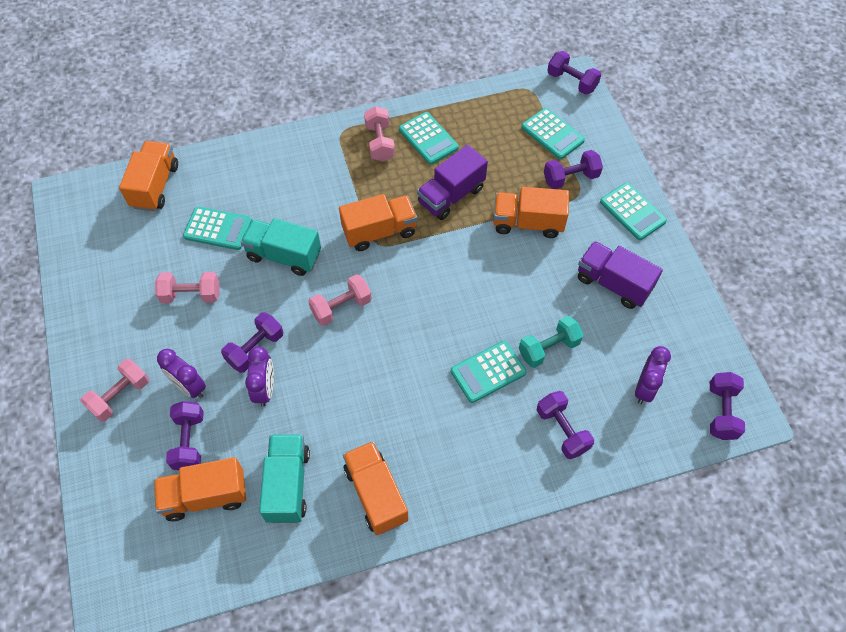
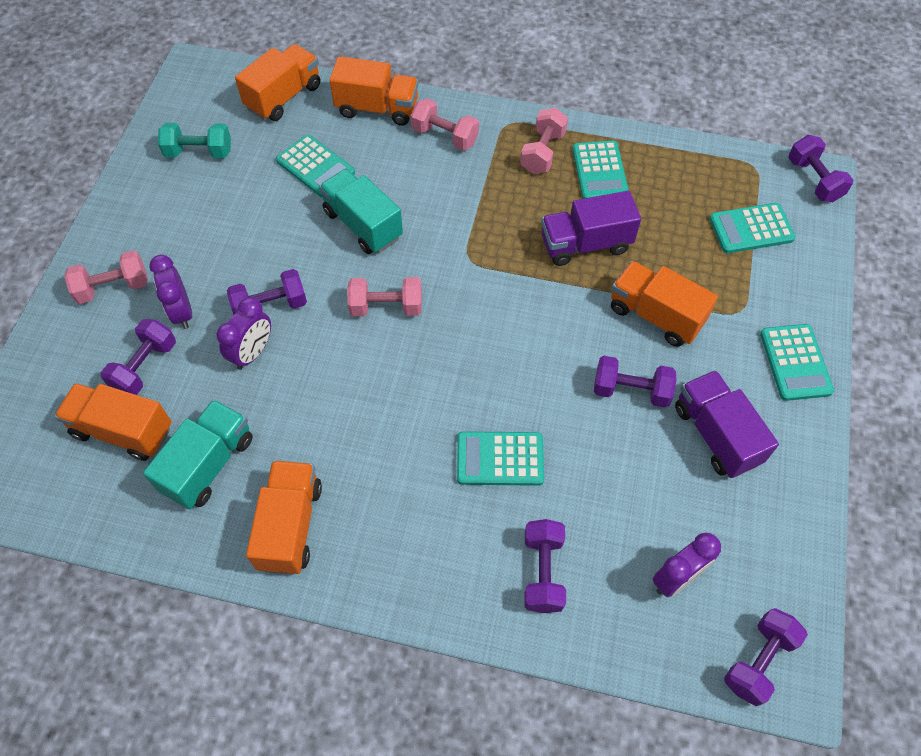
camera: 30 degrees right, 0 degrees up
(191, 295) = (245, 220): pink dumbbell -> pink dumbbell (445, 136)
(379, 231) = (480, 246): orange truck -> orange truck (377, 108)
(548, 348) = (588, 469): turquoise dumbbell -> turquoise dumbbell (199, 152)
(552, 134) = (751, 229): turquoise calculator -> turquoise calculator turned 90 degrees clockwise
(570, 178) = (741, 288): purple dumbbell -> purple dumbbell (631, 390)

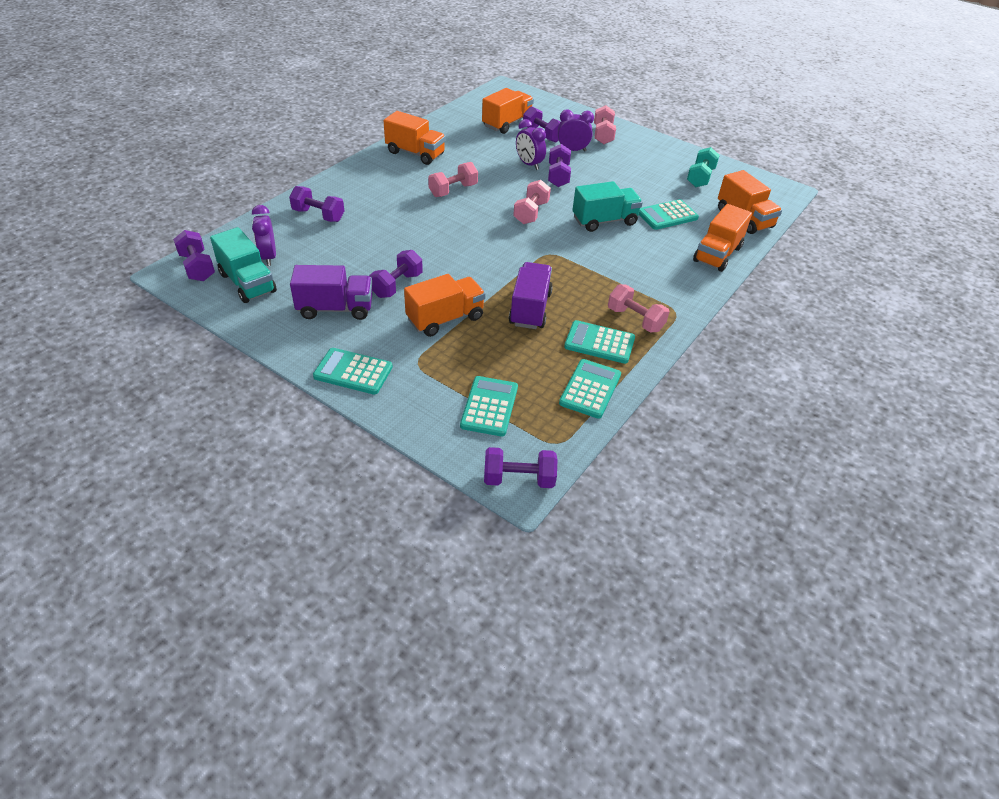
camera: 110 degrees right, 15 degrees down
(208, 464) = (469, 140): turquoise truck -> turquoise truck (248, 283)
(445, 136) = (674, 277): pink dumbbell -> pink dumbbell (453, 190)
(500, 459) = (395, 222): turquoise calculator -> turquoise calculator (590, 389)

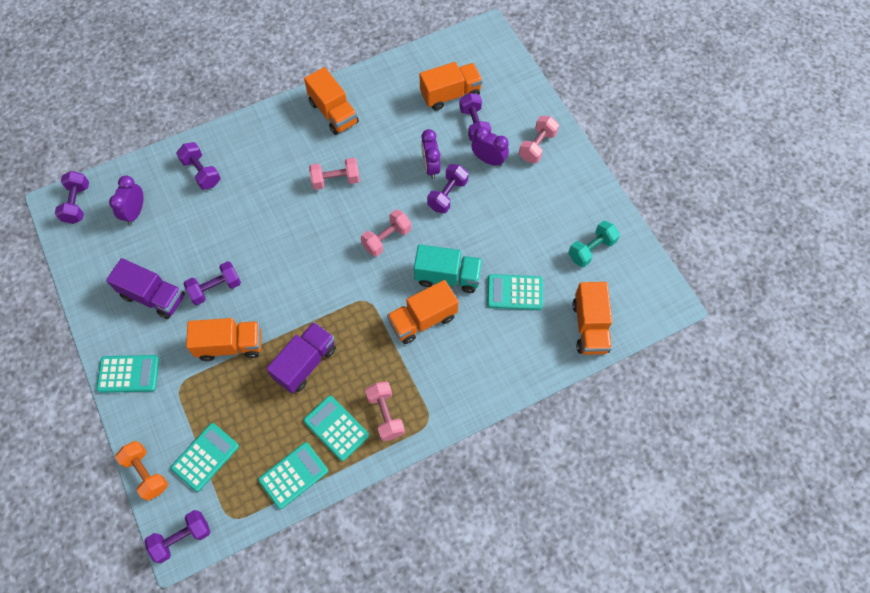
camera: 30 degrees right, 20 degrees up
(248, 283) = (104, 238): turquoise truck -> none
(353, 372) = (128, 374): turquoise calculator -> turquoise calculator turned 135 degrees clockwise
(435, 441) = (146, 473): none -> orange dumbbell
(519, 479) = (182, 538): purple dumbbell -> purple dumbbell turned 60 degrees counterclockwise
(717, 254) = (523, 365): orange truck -> orange truck (423, 319)

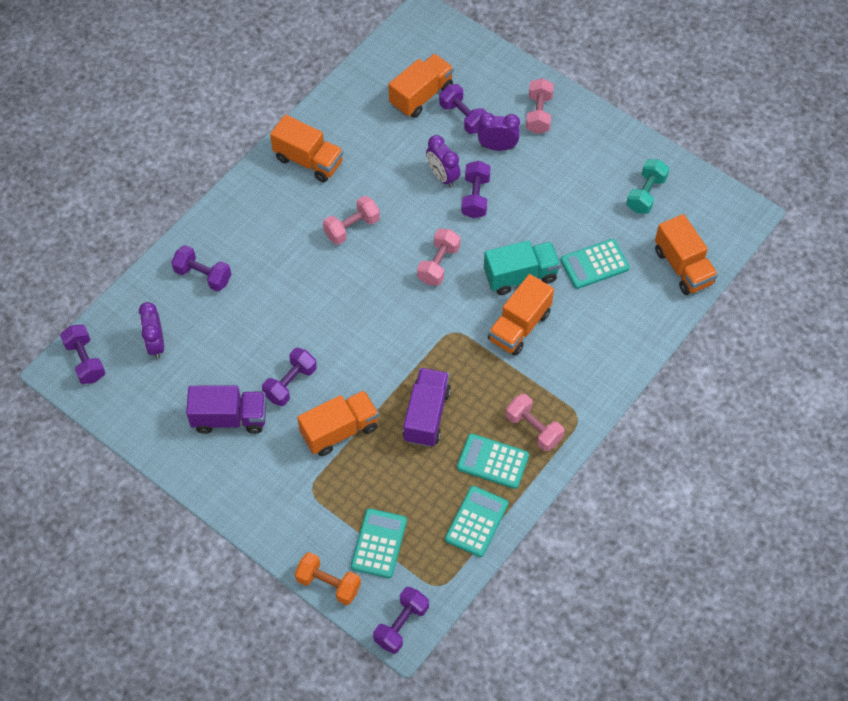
camera: 25 degrees left, 5 degrees down
(128, 374) = (251, 502): turquoise calculator -> none

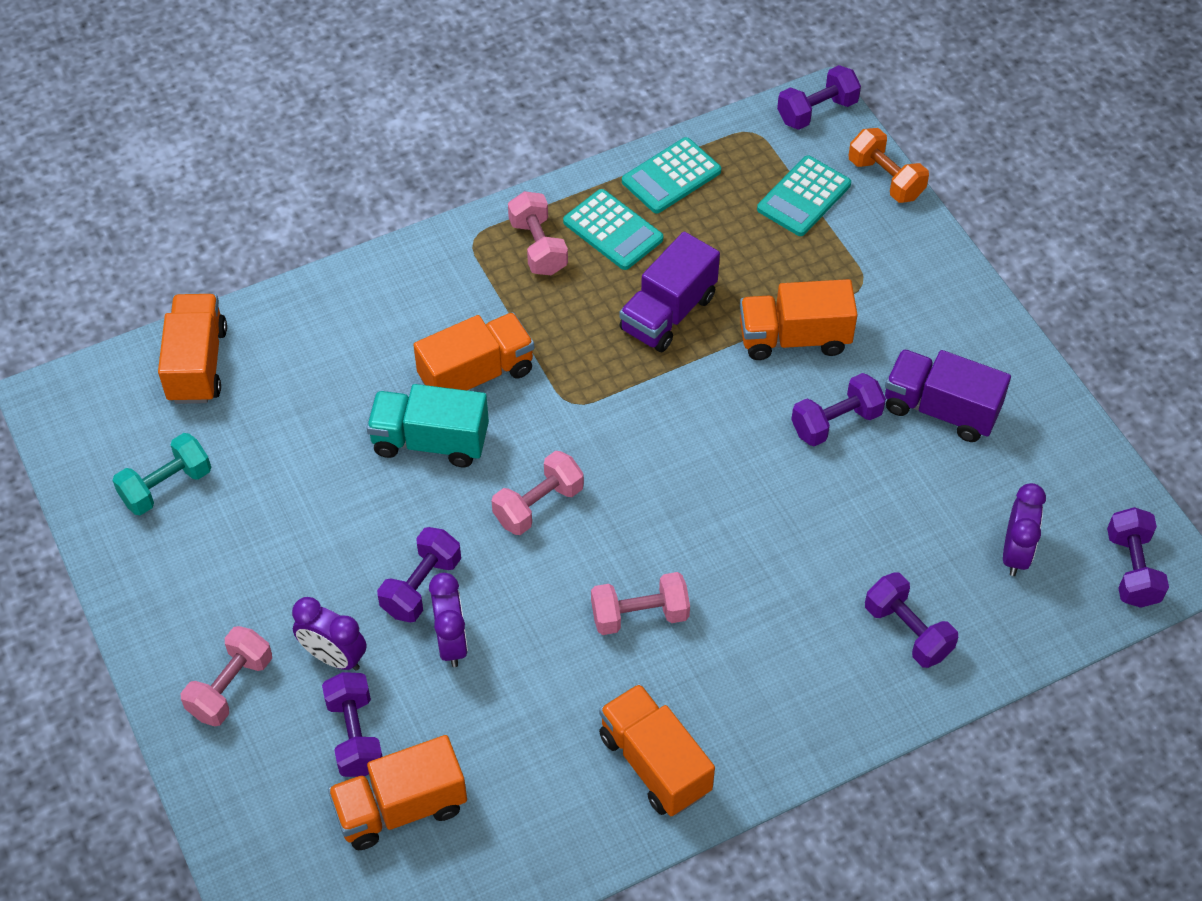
camera: 155 degrees left, 5 degrees down
(594, 264) = (315, 416): turquoise calculator -> none

